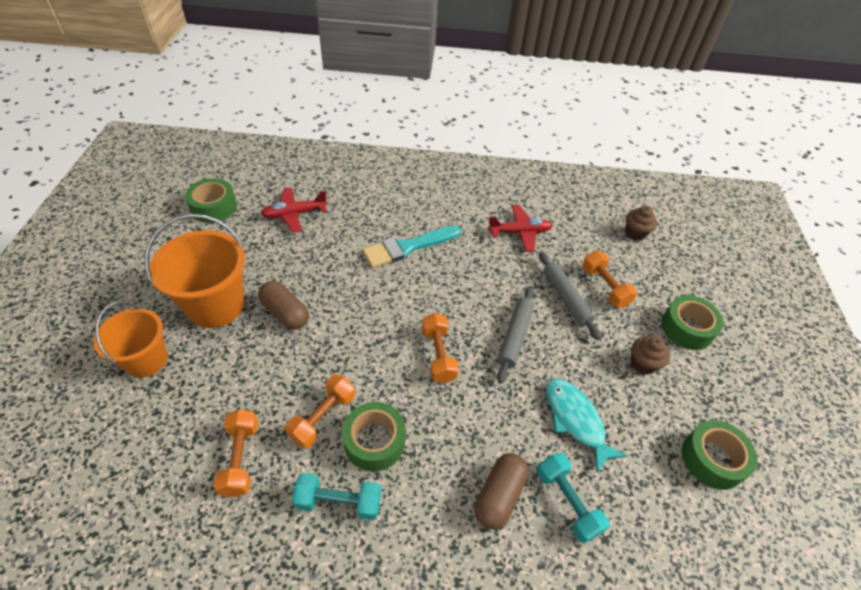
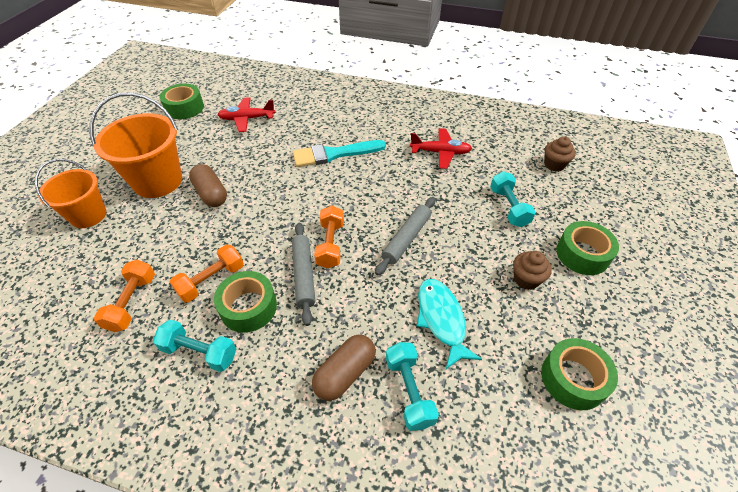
camera: 15 degrees right, 0 degrees up
(566, 298) = (466, 213): grey rolling pin -> grey rolling pin (304, 275)
(605, 287) = (508, 207): orange dumbbell -> turquoise dumbbell

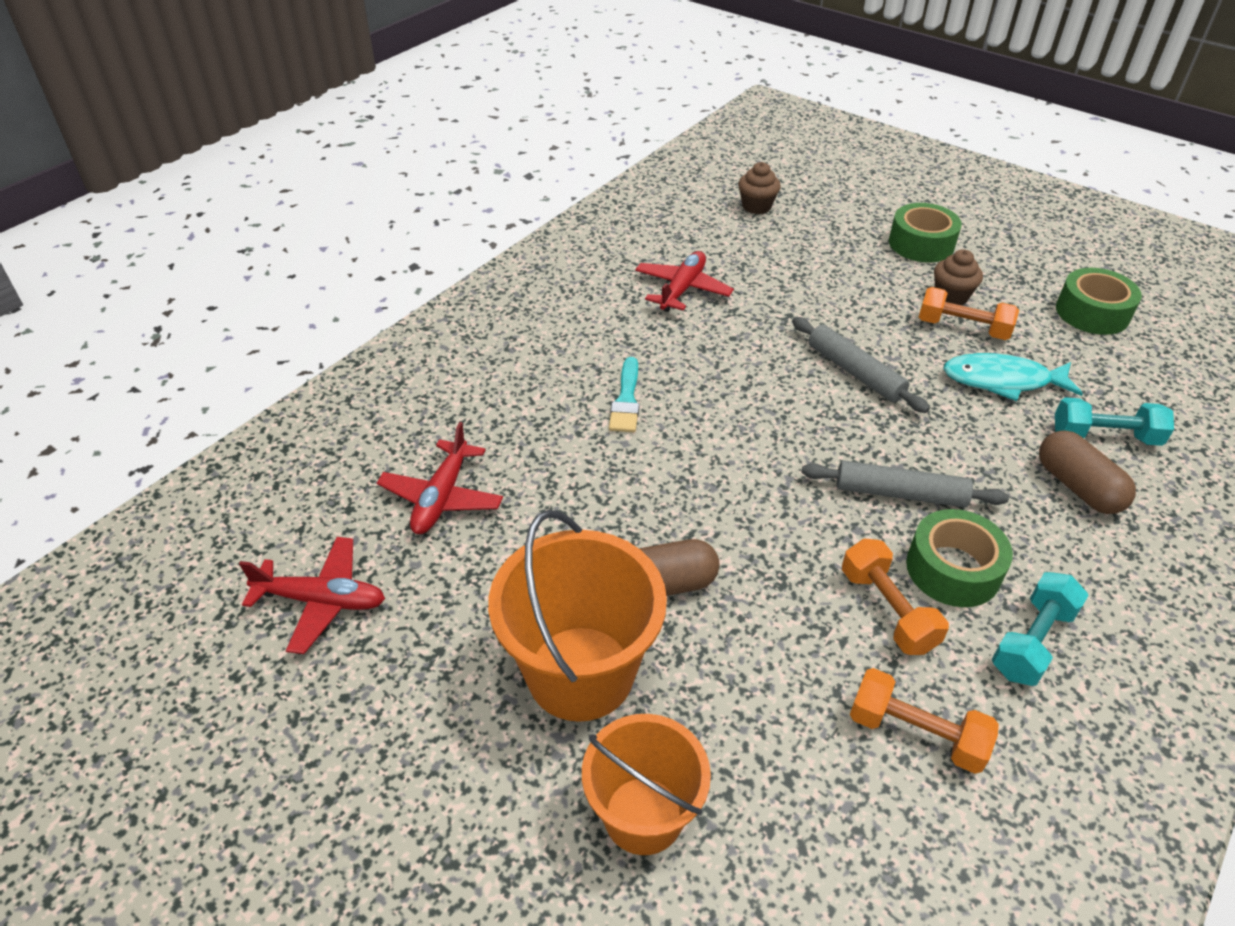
camera: 70 degrees left, 5 degrees down
(184, 108) = (321, 601): green tape -> red plane
(330, 244) = (844, 451): orange dumbbell -> orange dumbbell (962, 328)
(334, 154) = (626, 400): turquoise brush -> turquoise brush, size x0.63
(508, 207) = (823, 268): turquoise dumbbell -> none

